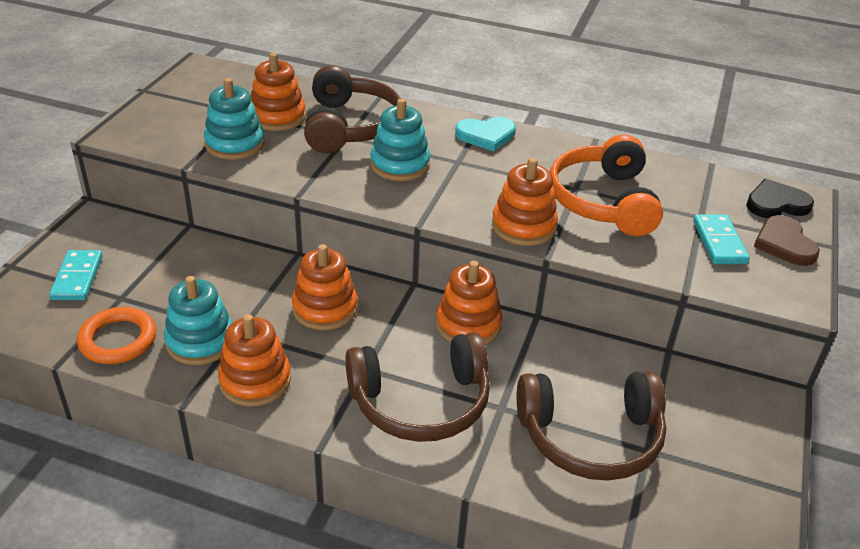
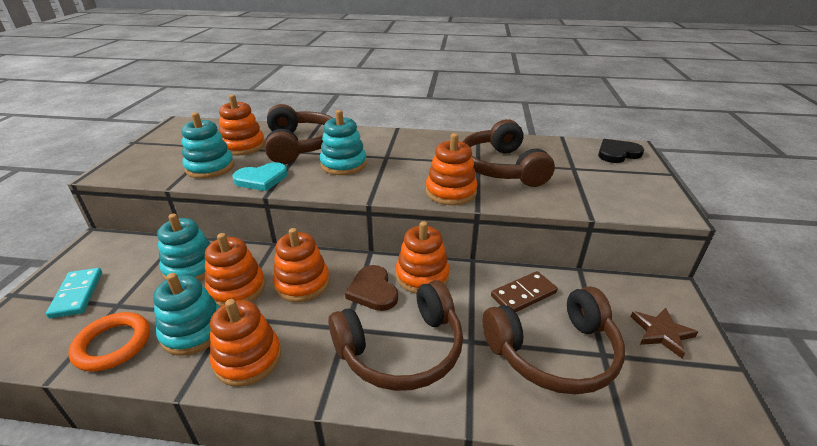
camera: 10 degrees left, 5 degrees down
(200, 267) = (191, 267): none -> turquoise stacking toy
(250, 302) = (237, 289): none -> orange stacking toy
(486, 135) = (401, 139): turquoise heart -> turquoise heart (261, 179)
(583, 368) = (523, 294): none -> brown domino
(603, 201) = (501, 168): orange headphones -> brown headphones
(719, 242) = (595, 182): turquoise domino -> none
(729, 441) = (661, 333): none -> brown star
(784, 244) = (639, 177): brown heart -> brown heart (373, 290)

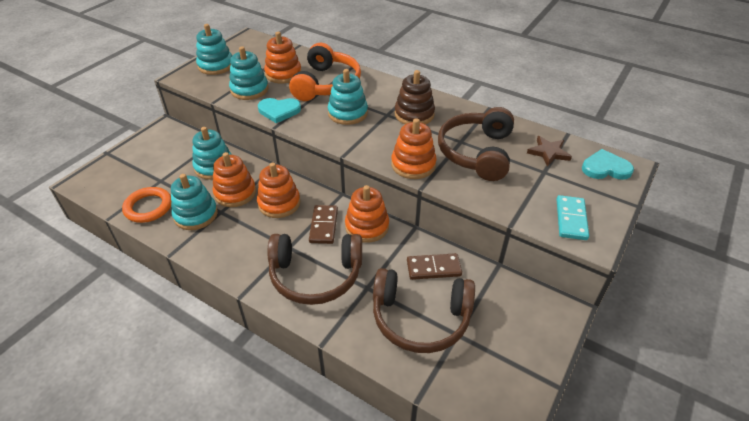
camera: 25 degrees right, 10 degrees up
(77, 294) = (141, 165): turquoise domino -> turquoise domino (571, 219)
(151, 154) = (216, 66): none -> turquoise stacking toy
(248, 359) = (218, 245): orange stacking toy -> none
(301, 145) = (327, 84): brown headphones -> orange headphones
(373, 290) = (324, 226): brown heart -> brown domino
(413, 151) = (414, 114): none -> brown stacking toy
(617, 153) = (605, 168): black heart -> turquoise heart
(661, 333) = (519, 338): brown star -> brown star (548, 153)

